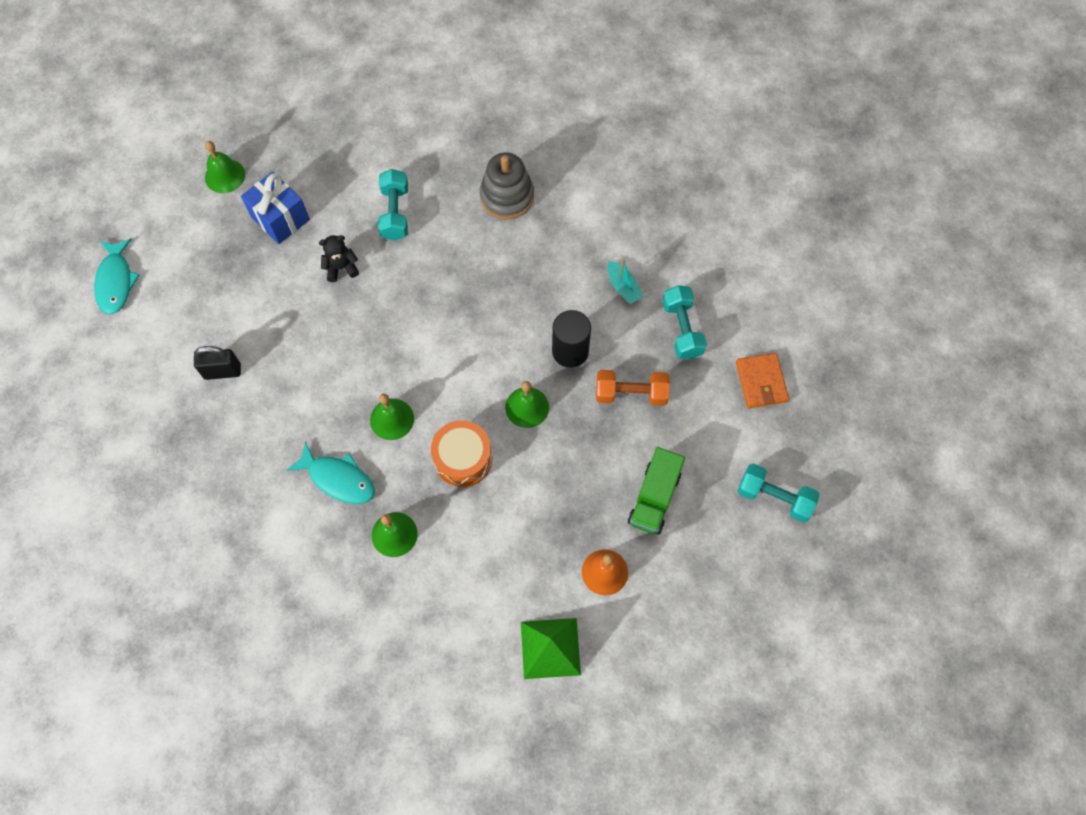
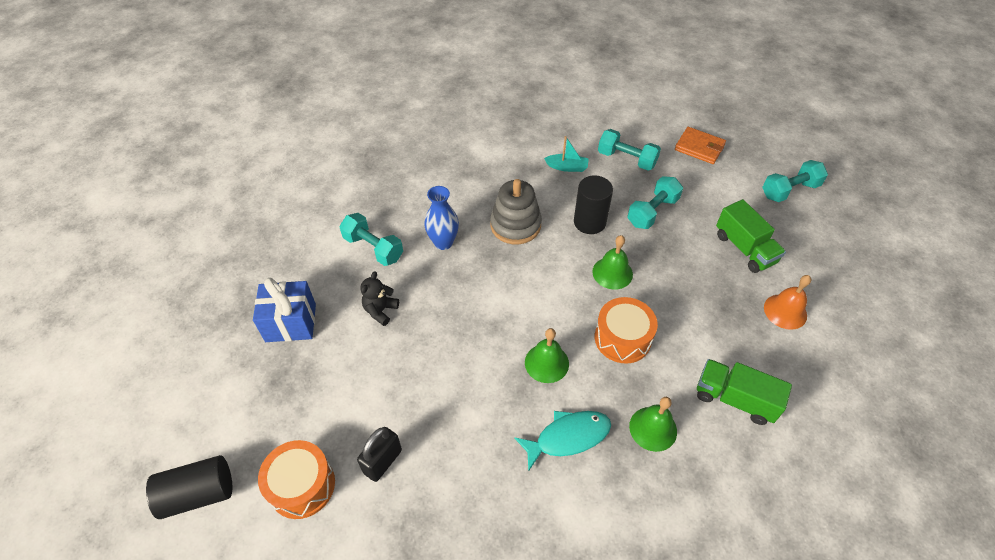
camera: 50 degrees left, 15 degrees down
(116, 282) = (198, 494): turquoise fish -> black cylinder
(167, 336) = (302, 485): none -> orange drum
(225, 176) = (206, 336): green bell -> none
(445, 257) = (443, 242): none -> blue vase
(472, 580) = (734, 399): none -> green truck
(507, 196) = (434, 180): grey stacking toy -> grey stacking toy (515, 225)
(550, 648) = (830, 384): green pyramid -> none
(631, 394) = (652, 212): orange dumbbell -> turquoise dumbbell

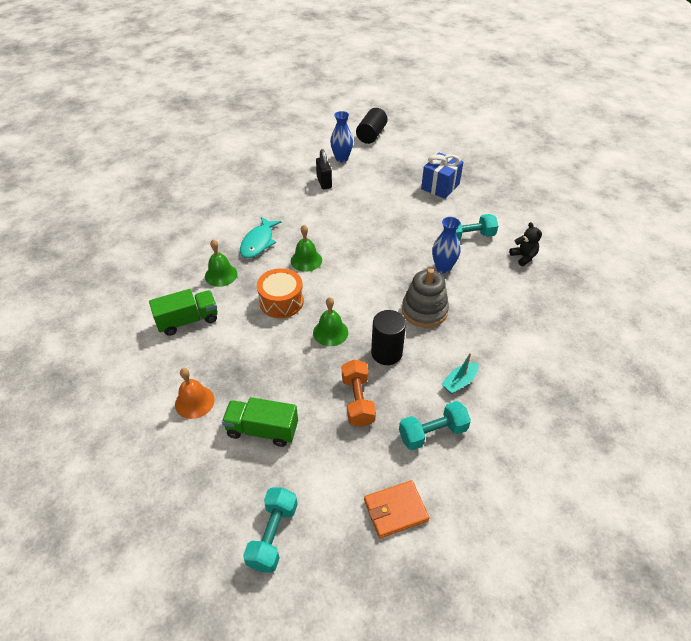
camera: 130 degrees right, 5 degrees down
(302, 485) = (341, 159): orange drum -> blue vase
(380, 310) = (414, 218): black teddy bear -> black teddy bear (523, 257)
(652, 212) = (357, 400): turquoise dumbbell -> orange dumbbell

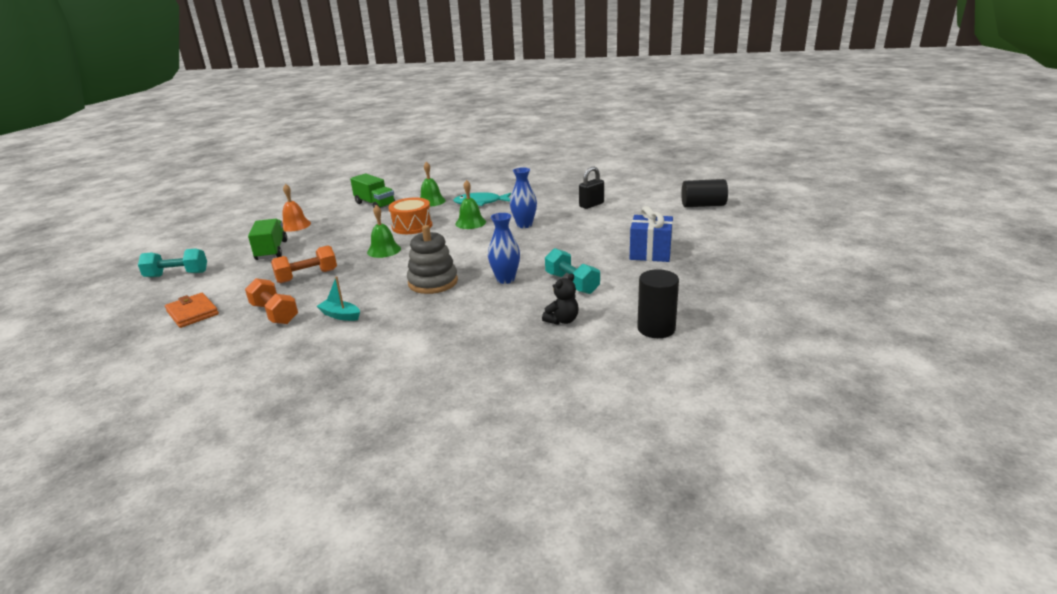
camera: 70 degrees right, 20 degrees down
(341, 159) = (640, 203): blue vase -> blue vase (524, 225)
(386, 353) = (367, 276): black cylinder -> black cylinder (656, 328)
(432, 433) = (274, 313): turquoise dumbbell -> orange dumbbell

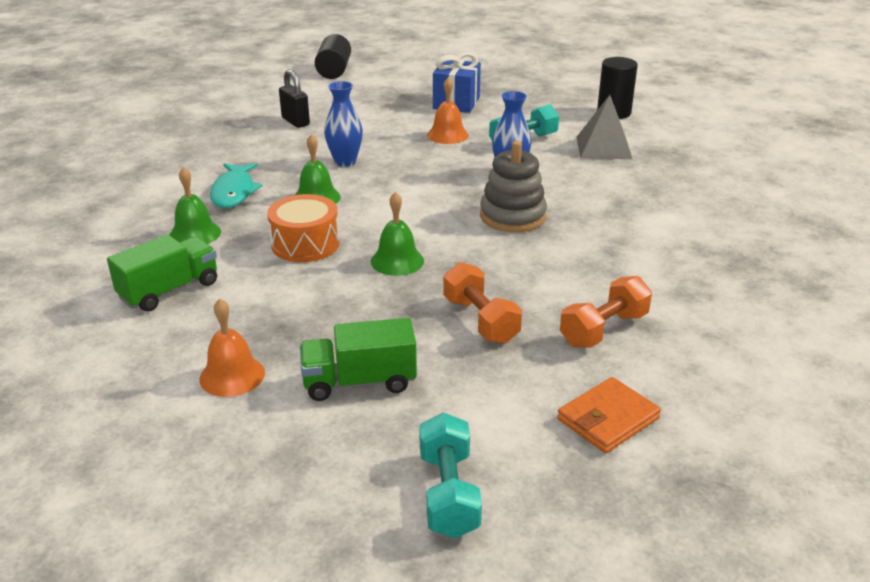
camera: 90 degrees left, 5 degrees up
(340, 315) = (604, 273): turquoise boat -> none
(562, 320) = (603, 147): black teddy bear -> grey pyramid
(578, 253) = (447, 135): none -> orange bell

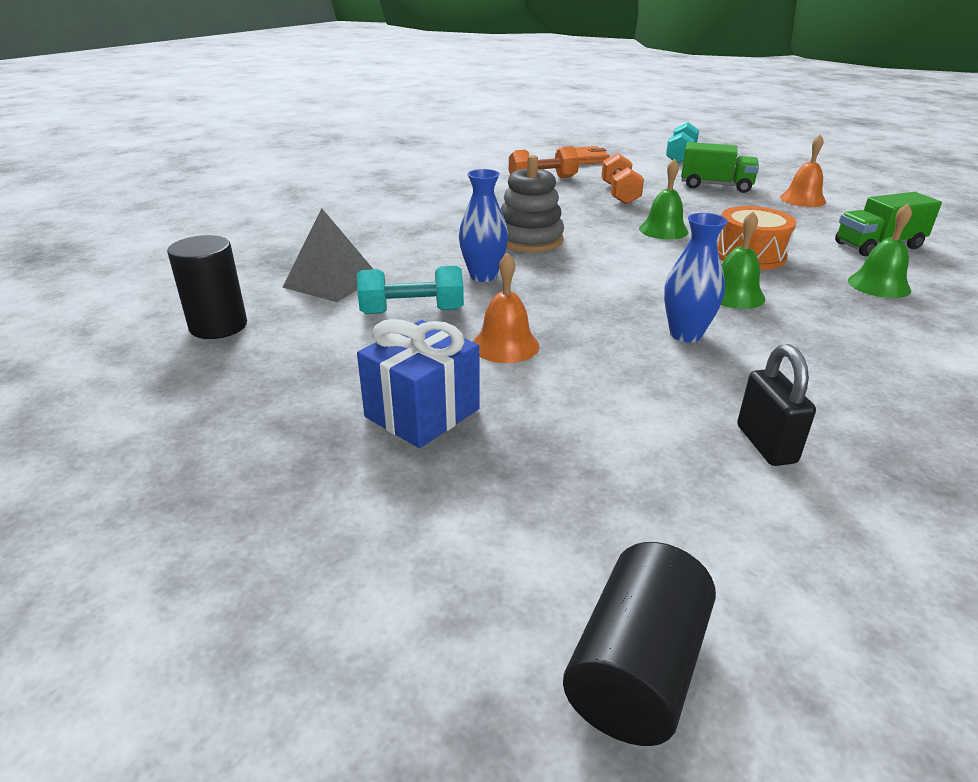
camera: 155 degrees left, 0 degrees up
(234, 192) = (849, 323): turquoise fish -> none

